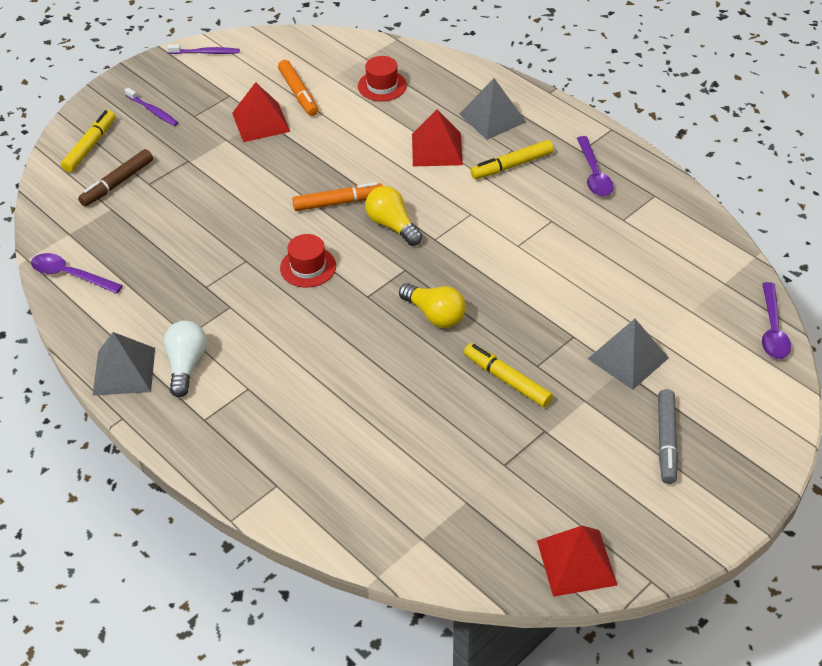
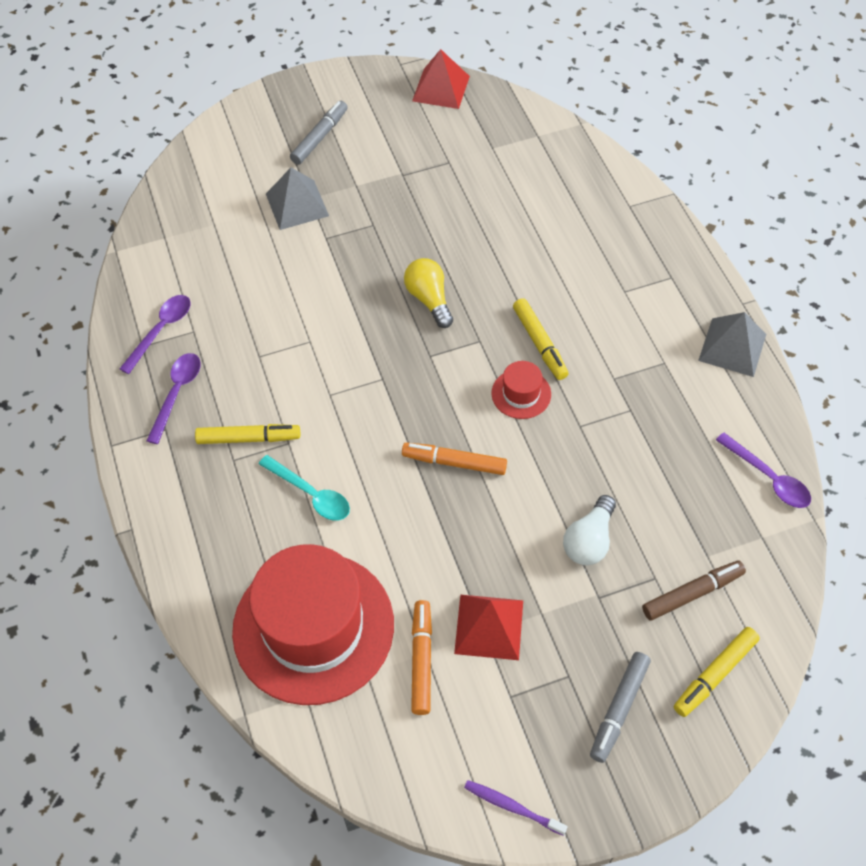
camera: 155 degrees left, 10 degrees up
(153, 111) = (619, 709): purple toothbrush -> grey marker
(186, 365) = (673, 332): white light bulb -> white light bulb (589, 540)
(382, 86) = (313, 627): red hat -> red hat, size x2.42
(392, 225) = (414, 411): yellow light bulb -> none
(437, 149) = (311, 494): red pyramid -> turquoise spoon
(492, 118) = (221, 516): grey pyramid -> none
(507, 380) = (405, 221): yellow marker -> yellow marker (539, 343)
(772, 329) = (166, 186): purple spoon -> purple spoon (161, 330)

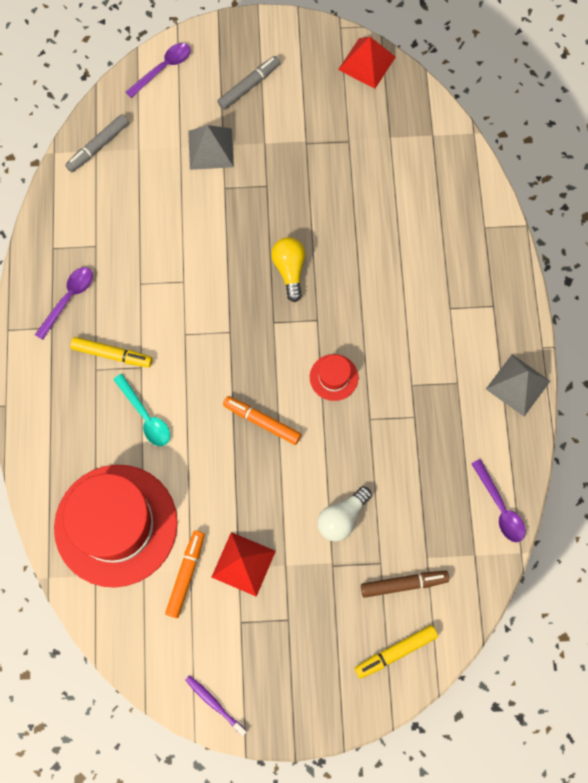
camera: 15 degrees right, 15 degrees up
(161, 330) = (71, 238): purple spoon -> purple spoon (163, 68)
(539, 343) = (364, 336): yellow marker -> none
(619, 709) = (315, 656): grey marker -> grey marker (98, 146)

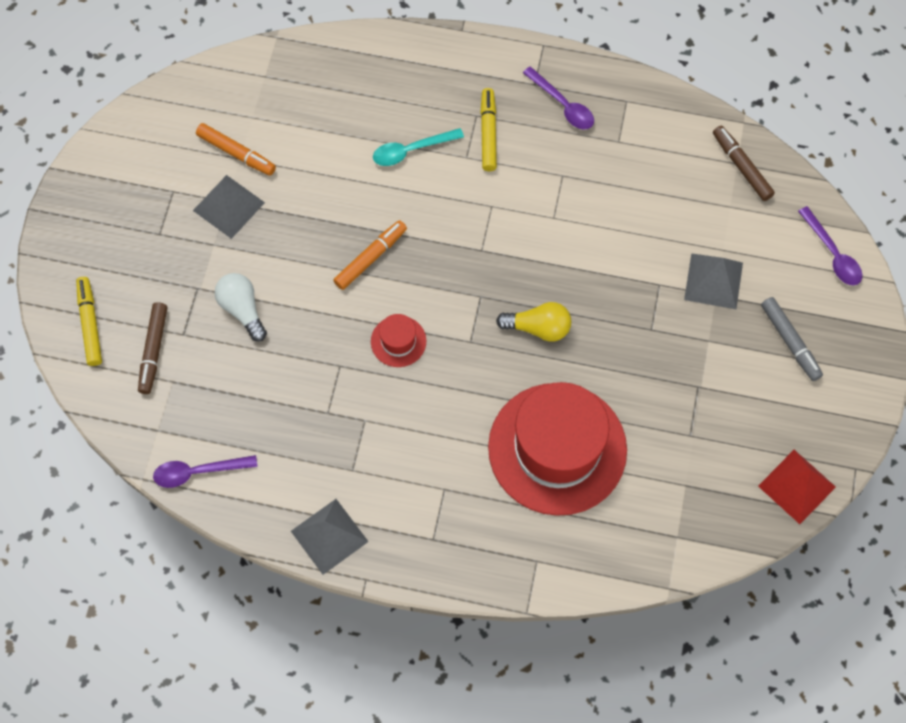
camera: 105 degrees right, 5 degrees down
(98, 146) = (741, 167): grey marker -> brown marker
(112, 354) = (488, 133): yellow marker -> yellow marker turned 150 degrees clockwise
(116, 525) = (307, 102): red hat -> red hat (557, 448)
(214, 704) = (106, 151): purple toothbrush -> none
(243, 564) = (228, 206): red pyramid -> grey pyramid

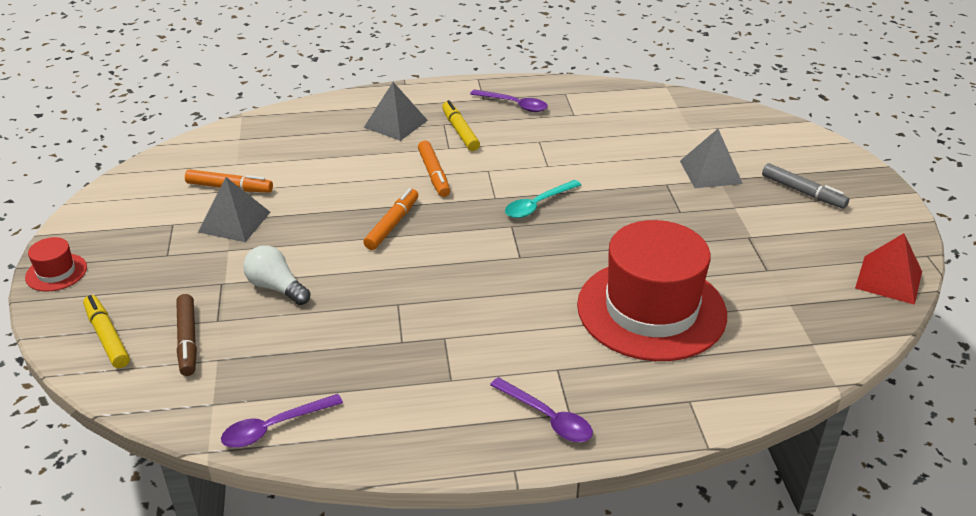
camera: 20 degrees left, 30 degrees down
(329, 536) = (452, 442): grey pyramid -> grey pyramid (395, 124)
(398, 341) = (449, 273): red hat -> red hat (56, 272)
(411, 150) = (396, 154): turquoise spoon -> turquoise spoon (538, 205)
(436, 195) = (434, 174): none -> orange marker
(538, 328) = (578, 233): yellow light bulb -> none
(741, 167) = (683, 108): brown marker -> none
(832, 254) = (793, 137): purple spoon -> purple spoon (547, 418)

